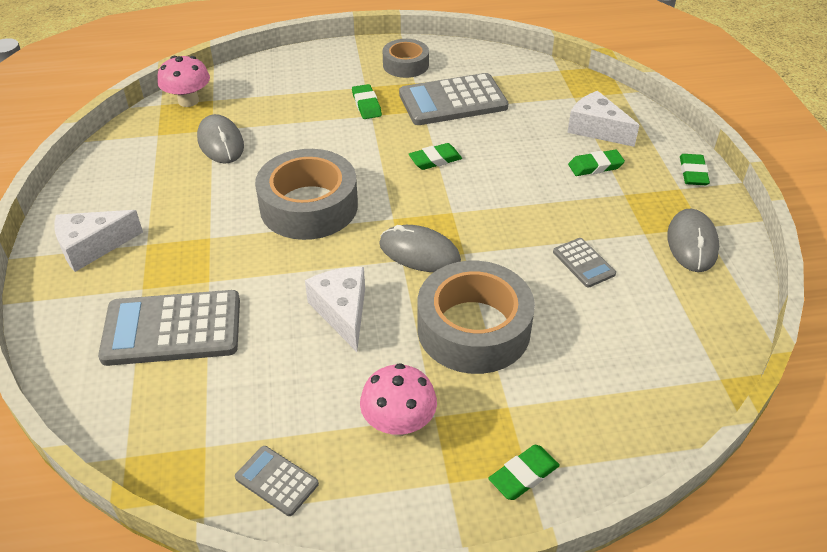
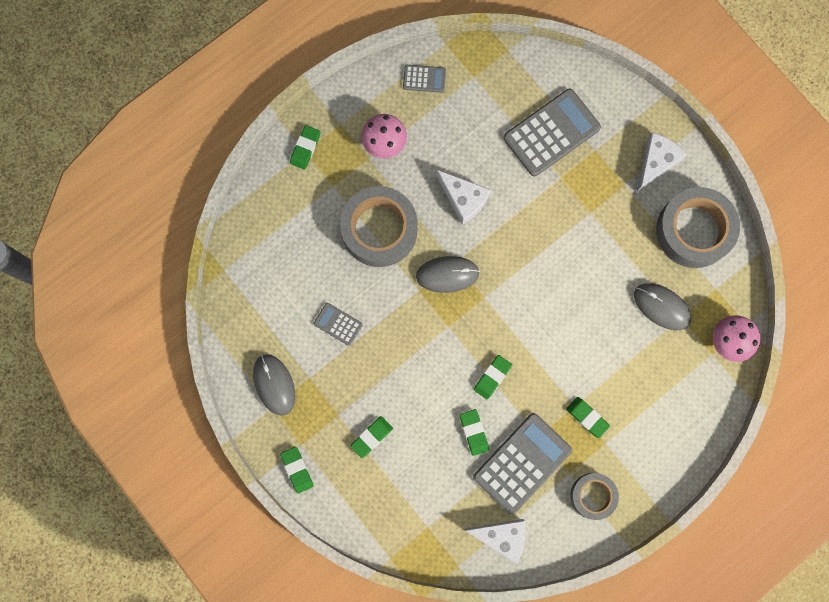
camera: 150 degrees right, 35 degrees up
(309, 206) = (548, 277): grey tape -> grey tape (693, 231)
(484, 133) = (474, 432): none -> green eraser
(596, 129) = (390, 488): white cheese -> white cheese (501, 537)

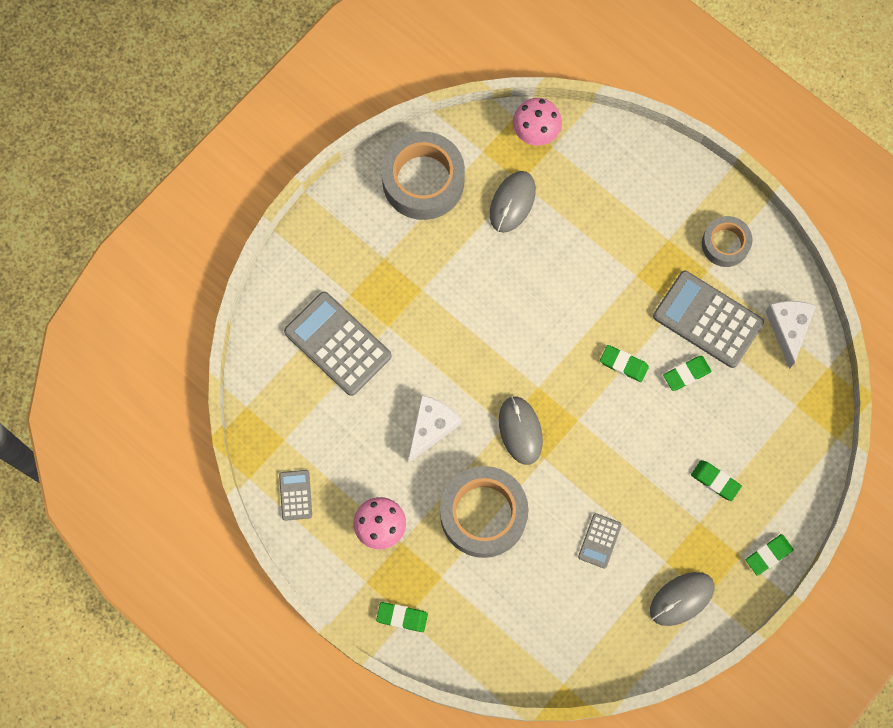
camera: 100 degrees left, 5 degrees down
(587, 417) = (645, 261): green eraser -> none
(656, 162) = (353, 229): white cheese -> none

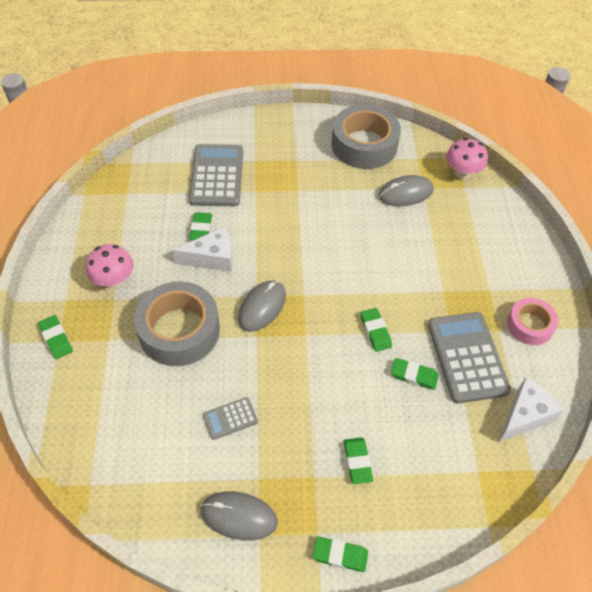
camera: 45 degrees right, 20 degrees down
(295, 495) = (94, 223): grey calculator -> none
(389, 410) = (201, 229): none -> green eraser
(725, 244) = (529, 325): grey tape -> pink tape

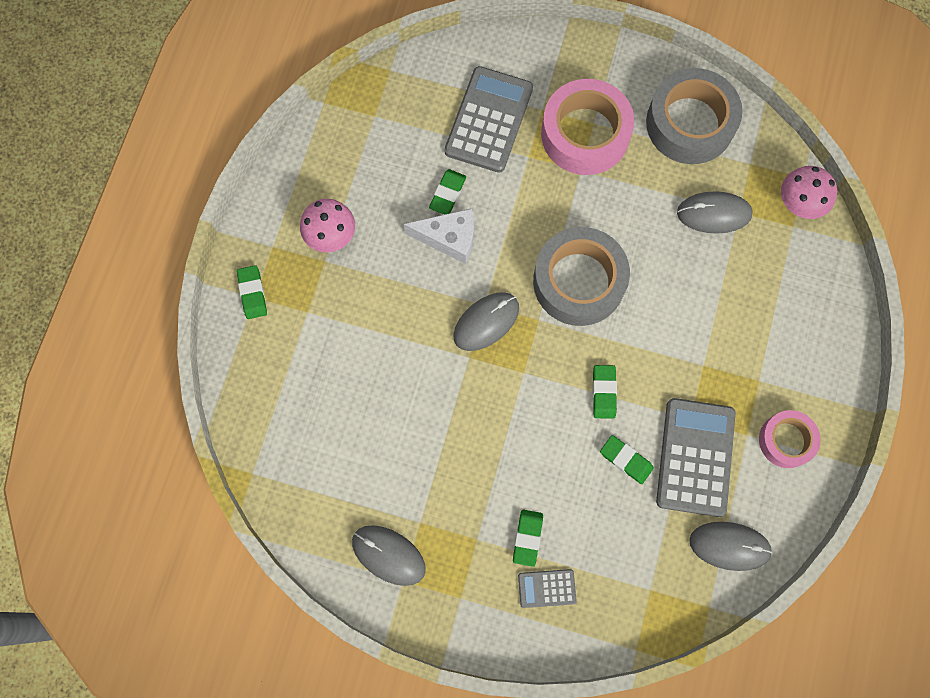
camera: 20 degrees right, 20 degrees up
(179, 330) = (386, 324): grey tape -> grey tape (579, 281)
(230, 418) = (411, 447): grey calculator -> grey calculator (547, 588)
(292, 168) = (585, 134): none -> pink tape
(340, 555) = (475, 627): green eraser -> none
(525, 415) = (729, 546): white cheese -> grey mouse

